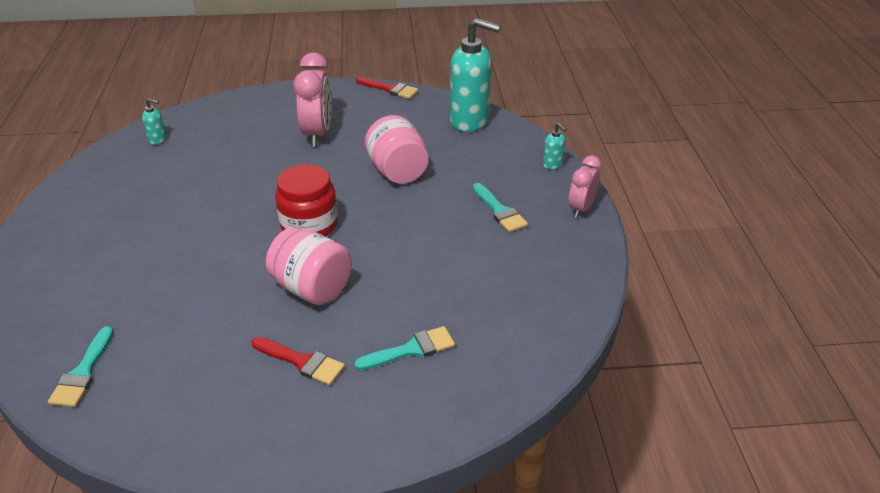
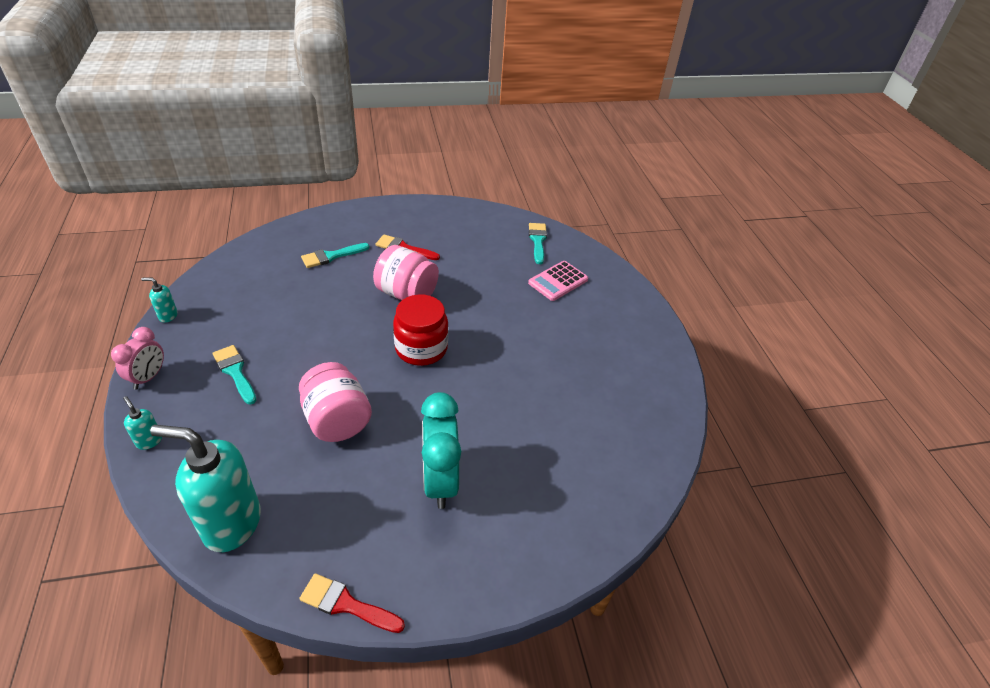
camera: 170 degrees right, 5 degrees up
(102, 300) = (558, 281): none -> pink calculator
(158, 140) = (630, 459): turquoise soap dispenser -> turquoise soap dispenser (168, 316)
(317, 134) = (440, 481): pink clock -> turquoise clock

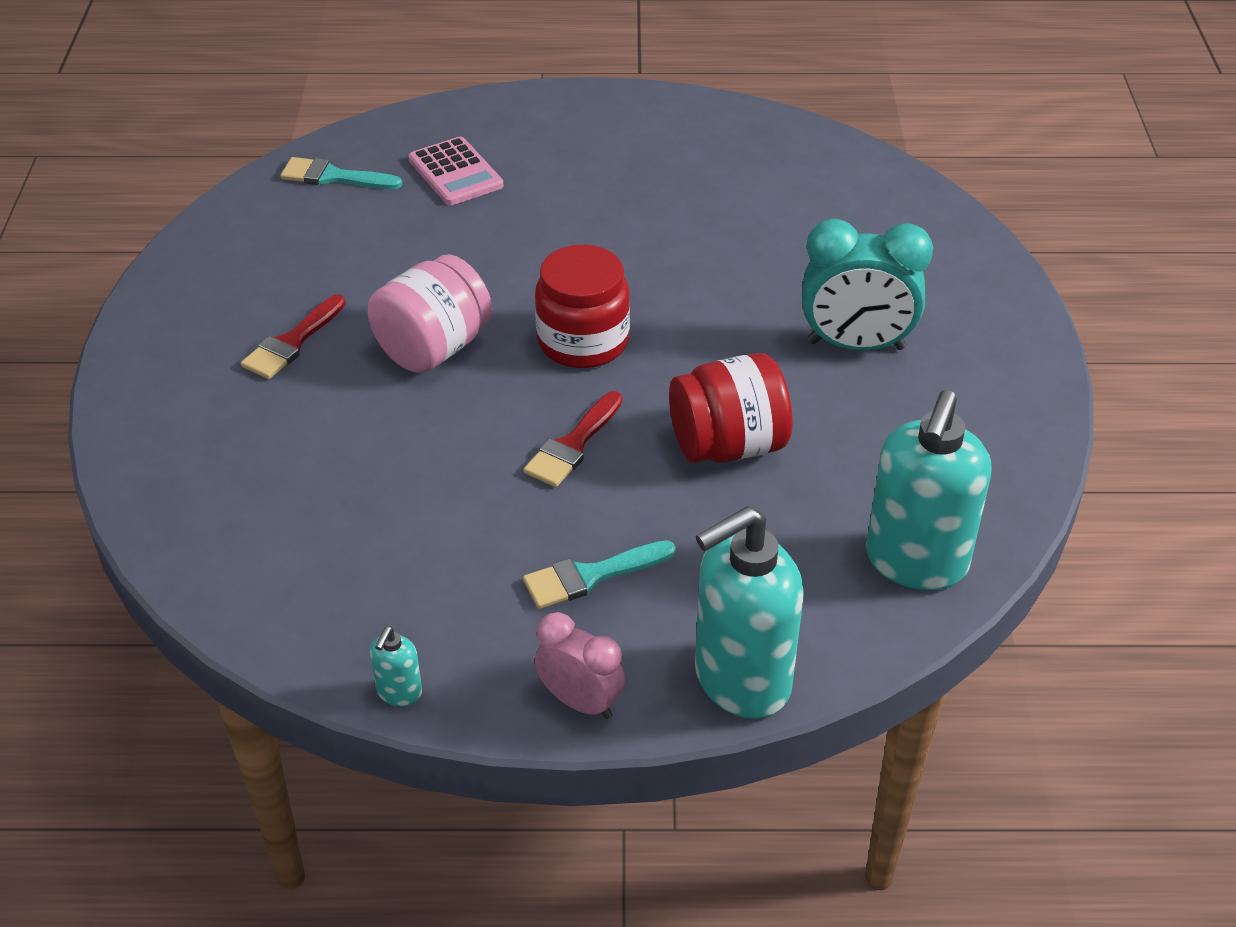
camera: 75 degrees left, 0 degrees up
(149, 441) = (741, 680): turquoise soap dispenser -> turquoise soap dispenser, size x2.38
(331, 256) = (280, 444): turquoise brush -> none
(337, 420) = (728, 445): pink jar -> red jar
(346, 604) = (1042, 444): red brush -> red brush (573, 445)

